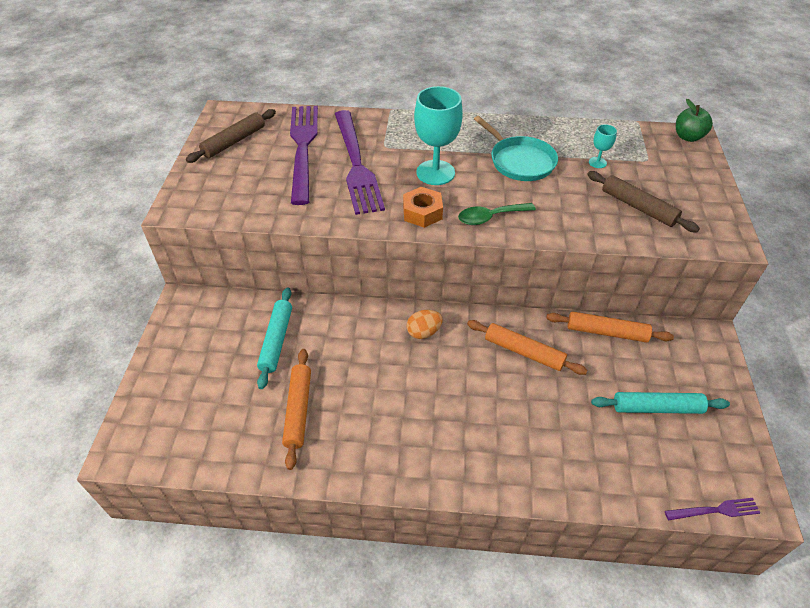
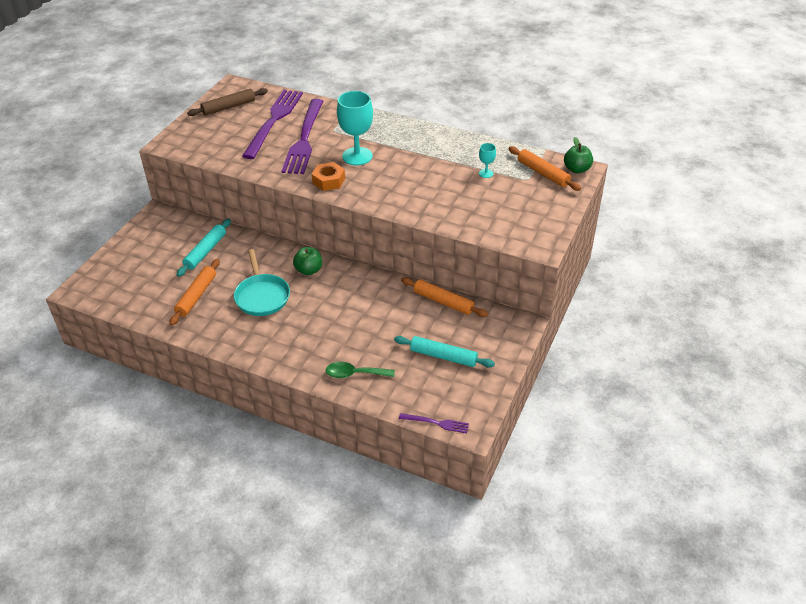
camera: 20 degrees right, 5 degrees down
(423, 332) = (309, 270): orange egg -> green apple
(490, 217) = (374, 194): green spoon -> green spoon (354, 374)
(520, 161) = (426, 161): turquoise pan -> turquoise pan (262, 296)
(523, 352) = (372, 299): orange rolling pin -> orange rolling pin (543, 173)
(638, 207) = (490, 210): brown rolling pin -> none

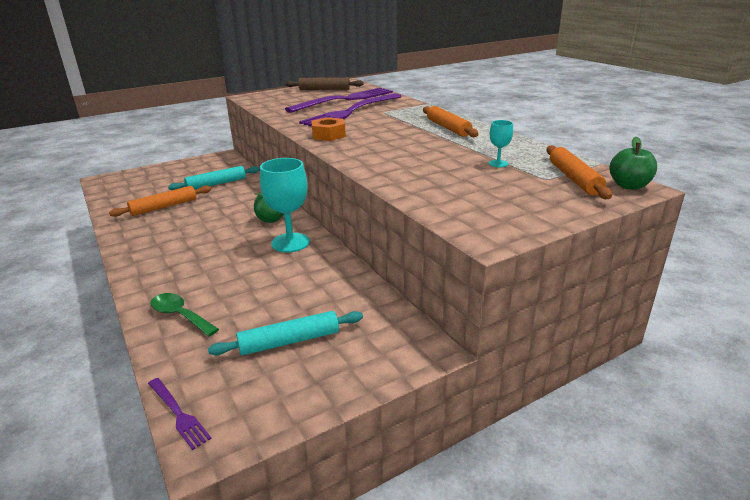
camera: 35 degrees right, 15 degrees down
(262, 296) = (207, 223): turquoise pan -> none
(357, 156) = (380, 128): turquoise goblet -> turquoise goblet (290, 242)
(443, 302) = (360, 288): orange rolling pin -> orange rolling pin (448, 128)
(443, 356) = (289, 341): turquoise rolling pin -> turquoise rolling pin turned 75 degrees counterclockwise

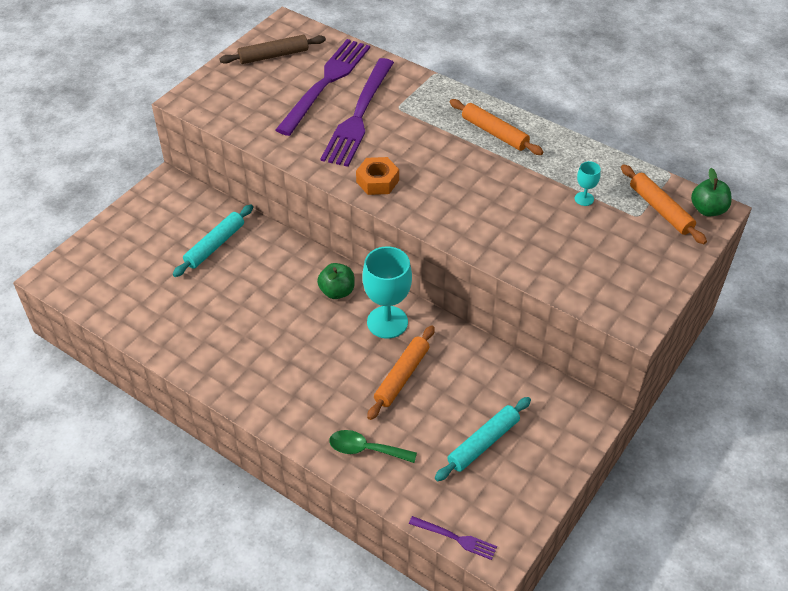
camera: 25 degrees left, 20 degrees up
(164, 207) = (192, 306): orange rolling pin -> orange rolling pin (402, 376)

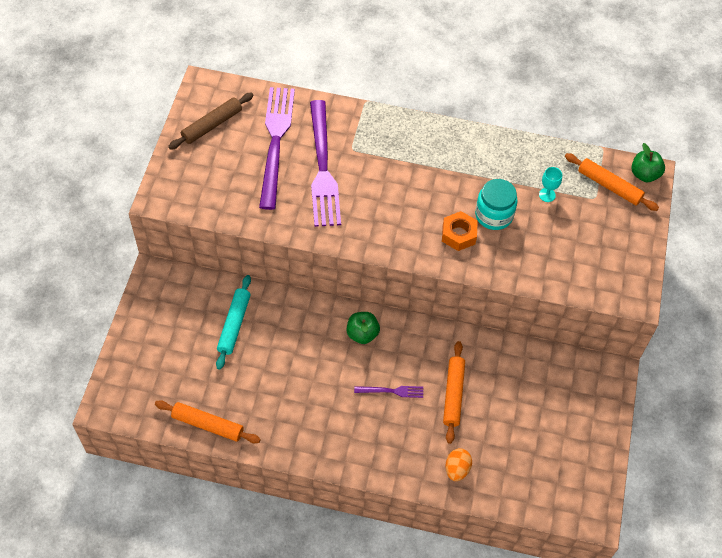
camera: 25 degrees left, 10 degrees up
(365, 449) = (457, 469): green spoon -> orange egg
(377, 181) = (373, 232): orange nut -> orange nut (458, 234)
(387, 322) = (417, 348): turquoise goblet -> none
(455, 538) = (559, 517): purple fork -> purple fork (391, 391)
(483, 443) = (542, 430): turquoise rolling pin -> none
(494, 133) = (445, 150): orange rolling pin -> orange rolling pin (207, 425)
(514, 201) = (494, 215): none -> turquoise jar

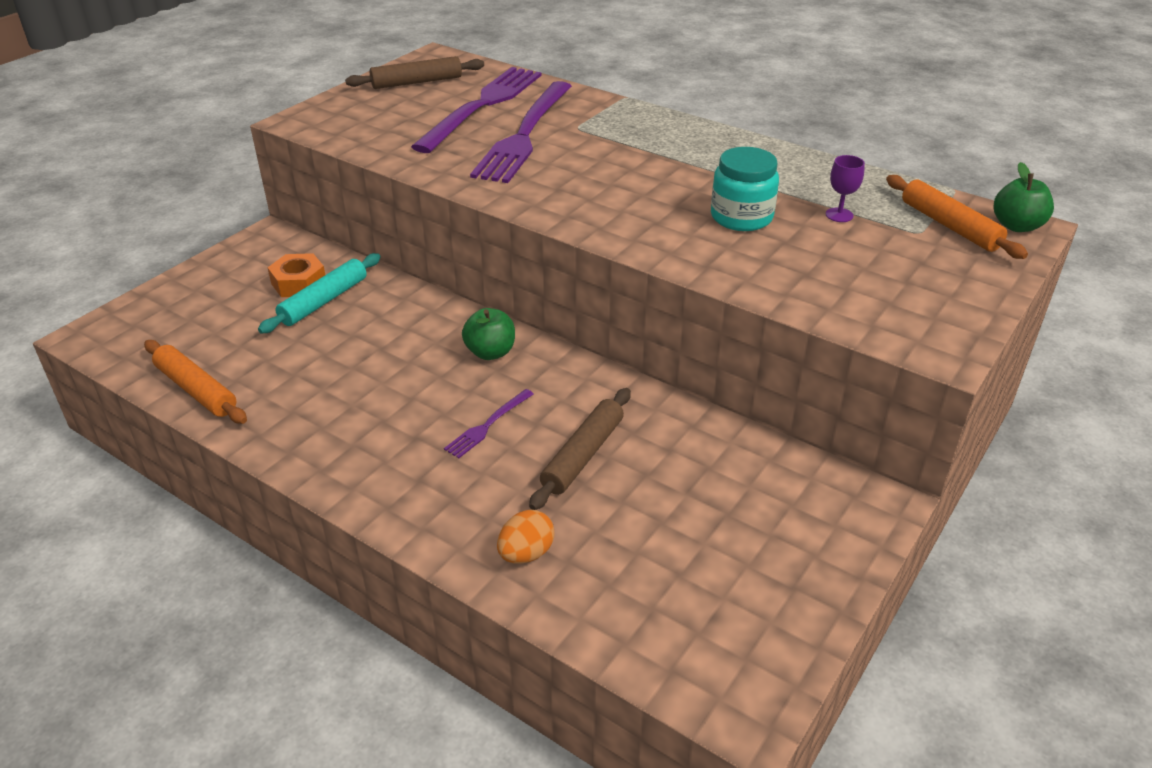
camera: 25 degrees right, 20 degrees down
(391, 391) = (488, 425): purple fork -> purple fork turned 105 degrees clockwise
(453, 394) = (583, 455): orange rolling pin -> brown rolling pin
(458, 234) = (673, 224): orange nut -> orange nut (299, 283)
(547, 195) = (839, 215): turquoise goblet -> purple goblet

